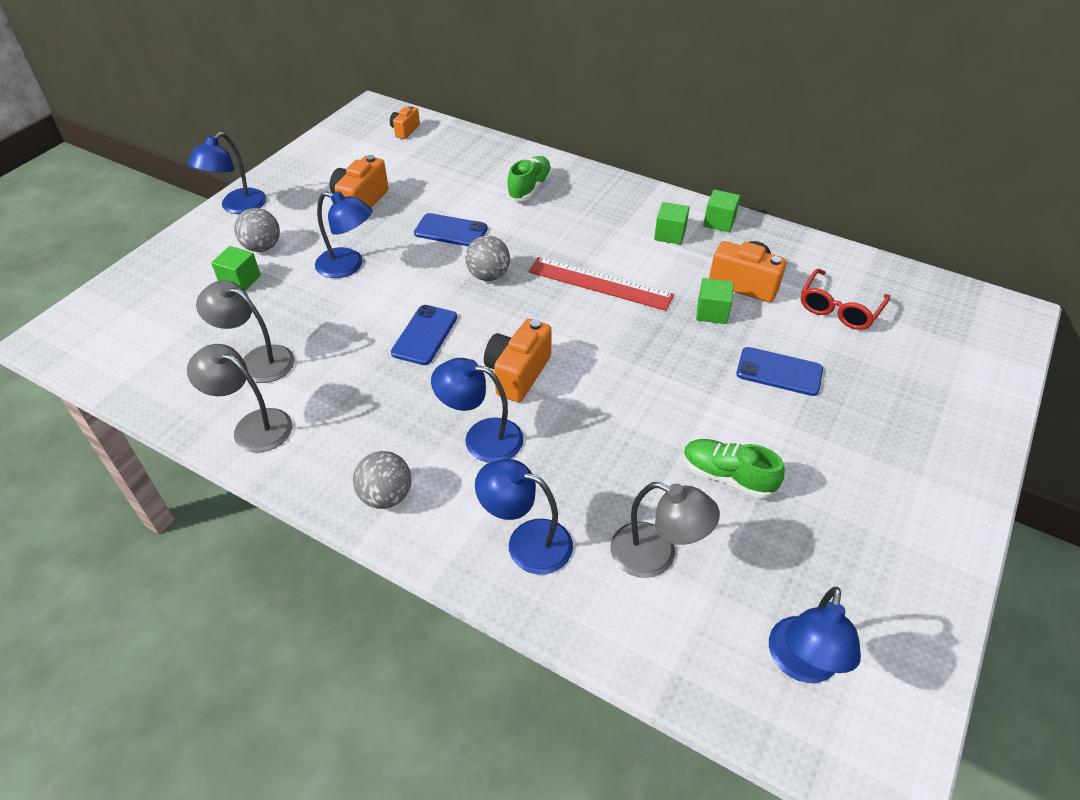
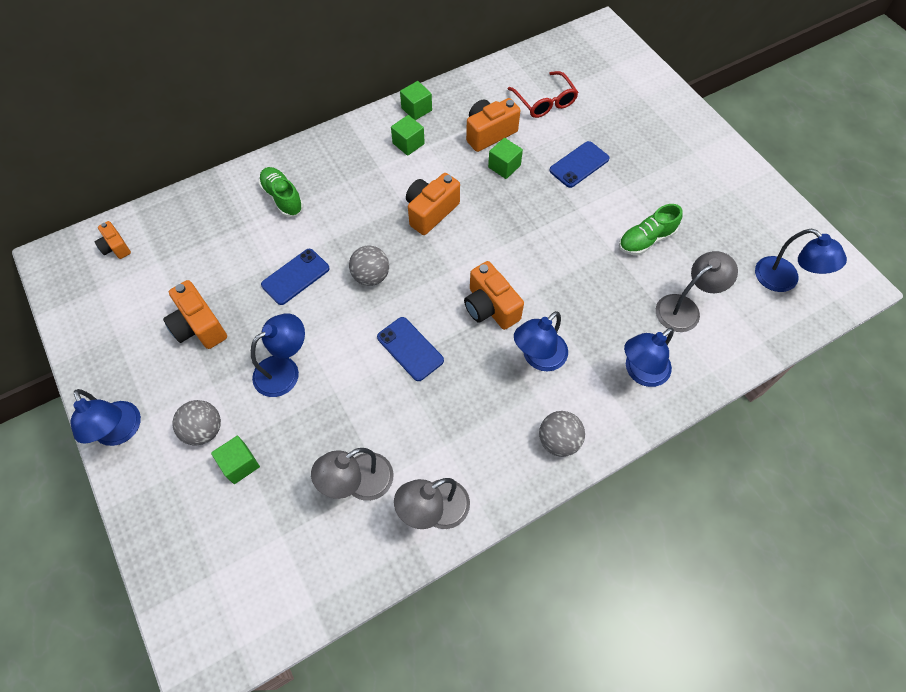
camera: 60 degrees left, 15 degrees up
(600, 283) = (431, 212): red ruler -> orange camera

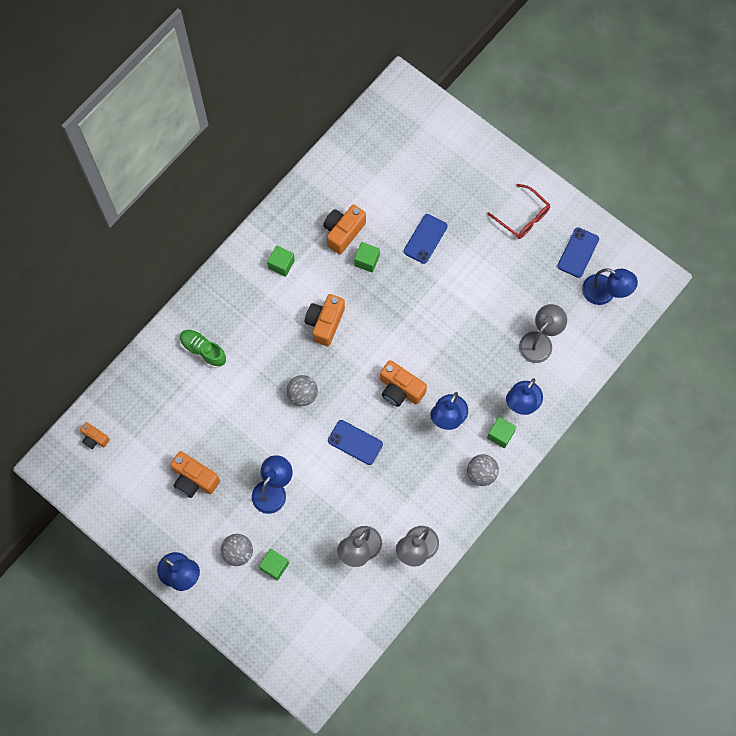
camera: 20 degrees left, 10 degrees up
(295, 276) = (246, 415): blue phone -> blue phone (578, 252)
(416, 109) = (274, 227): green cube -> green cube (500, 435)
(545, 102) = (378, 184): red glasses -> red glasses (523, 217)
(646, 240) = (496, 292): green shoe -> none

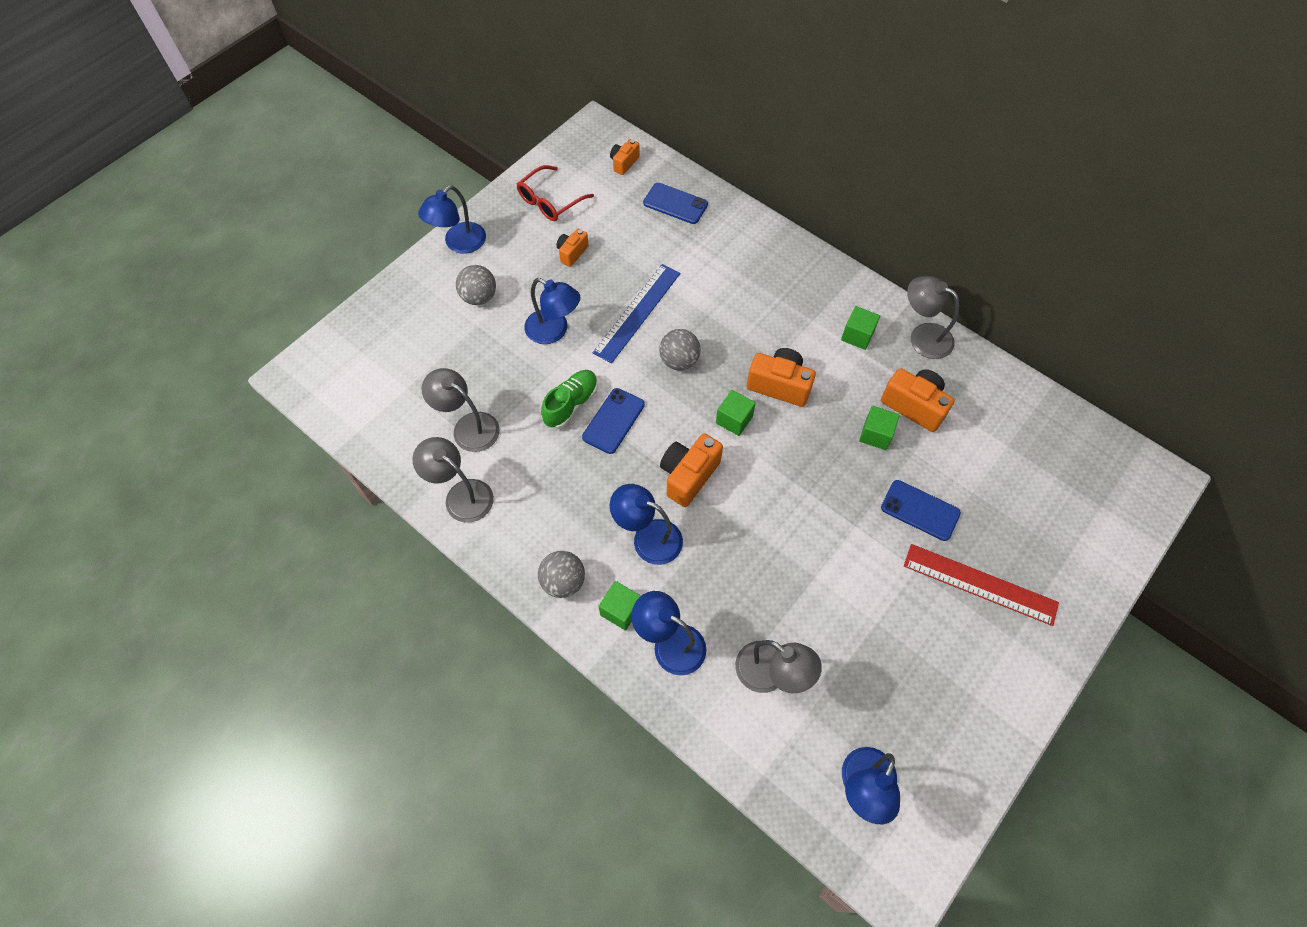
camera: 90 degrees right, 10 degrees down
(194, 479) = (572, 253): orange camera -> orange camera, size x0.59
(203, 350) = (734, 257): green shoe -> green shoe (571, 404)
(256, 426) = (637, 312): none -> blue ruler
(274, 566) = (458, 334): green cube -> green cube (734, 419)
(283, 219) = (922, 336): none -> grey lamp
(477, 209) = (980, 584): none -> red ruler
(523, 217) = (979, 654): red glasses -> red glasses (550, 201)
(578, 252) = (930, 743): blue phone -> blue phone (675, 204)

